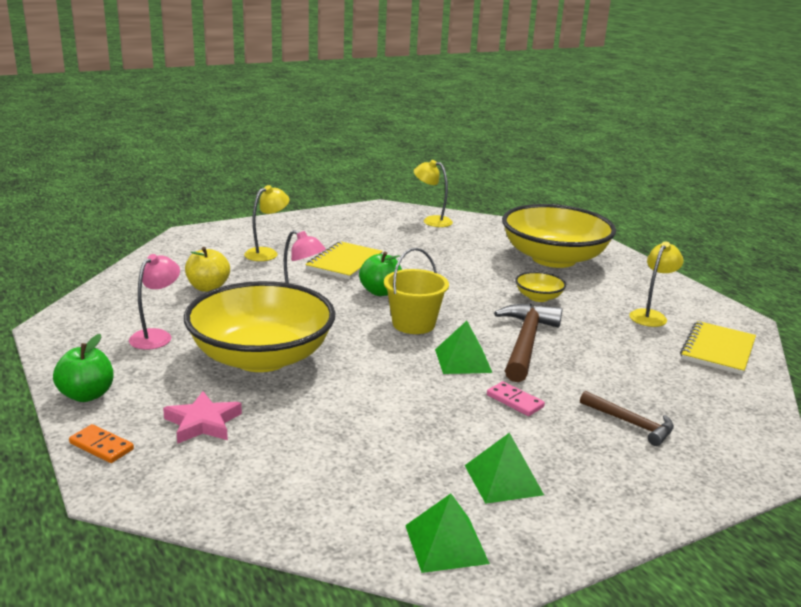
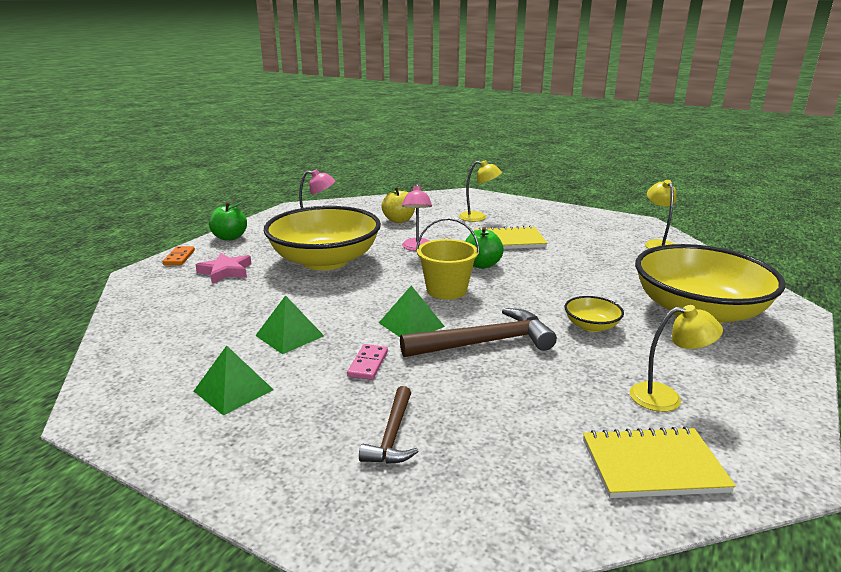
camera: 60 degrees right, 0 degrees up
(446, 544) = (129, 388): green pyramid -> green pyramid (289, 335)

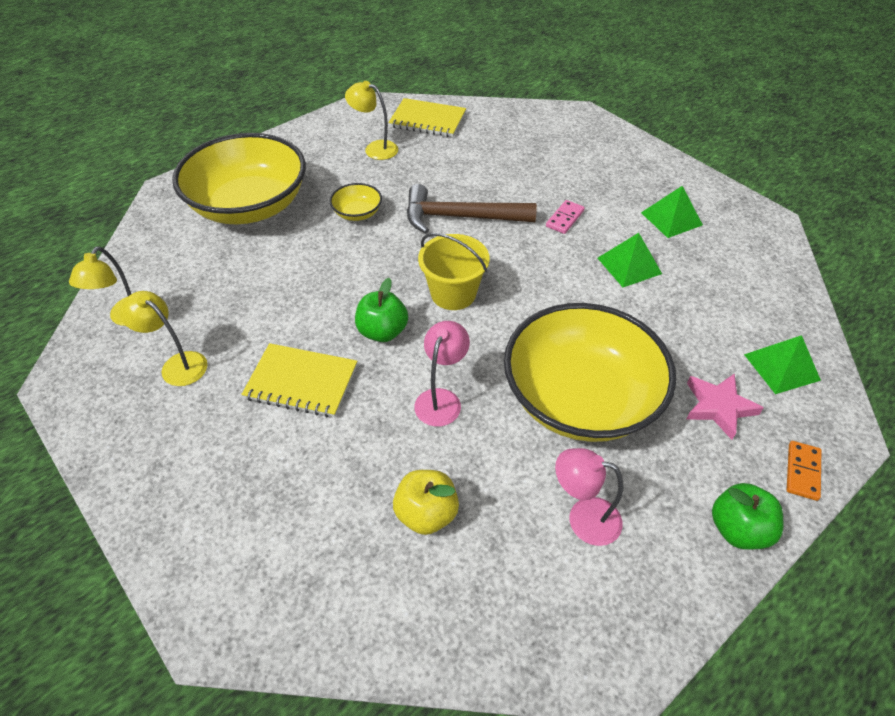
camera: 160 degrees left, 25 degrees up
(392, 435) = (563, 164): brown hammer -> none
(411, 324) = (513, 252): green pyramid -> green pyramid (782, 367)
(478, 217) = (284, 480): yellow lamp -> yellow lamp (177, 364)

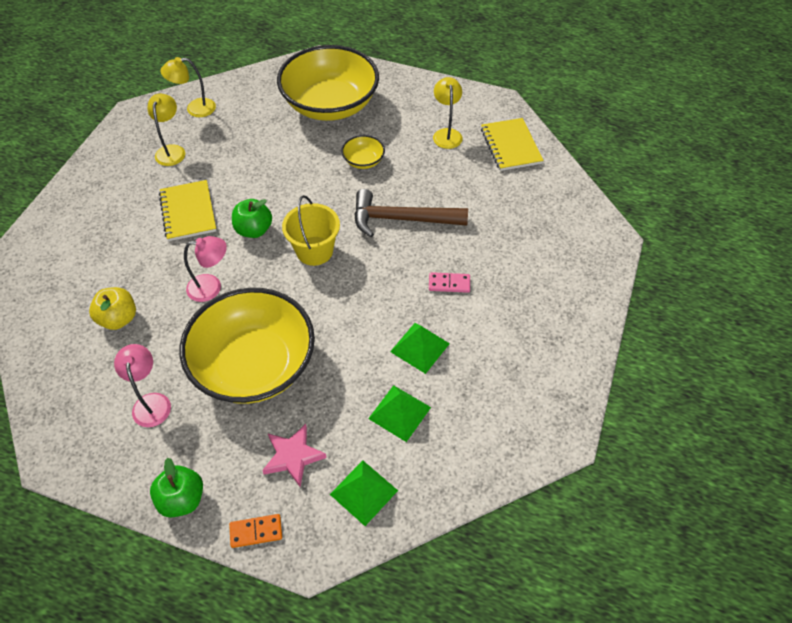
camera: 60 degrees right, 5 degrees up
(461, 217) = (402, 219): brown hammer -> brown hammer turned 60 degrees counterclockwise
(671, 218) = (506, 358): green pyramid -> green pyramid (399, 412)

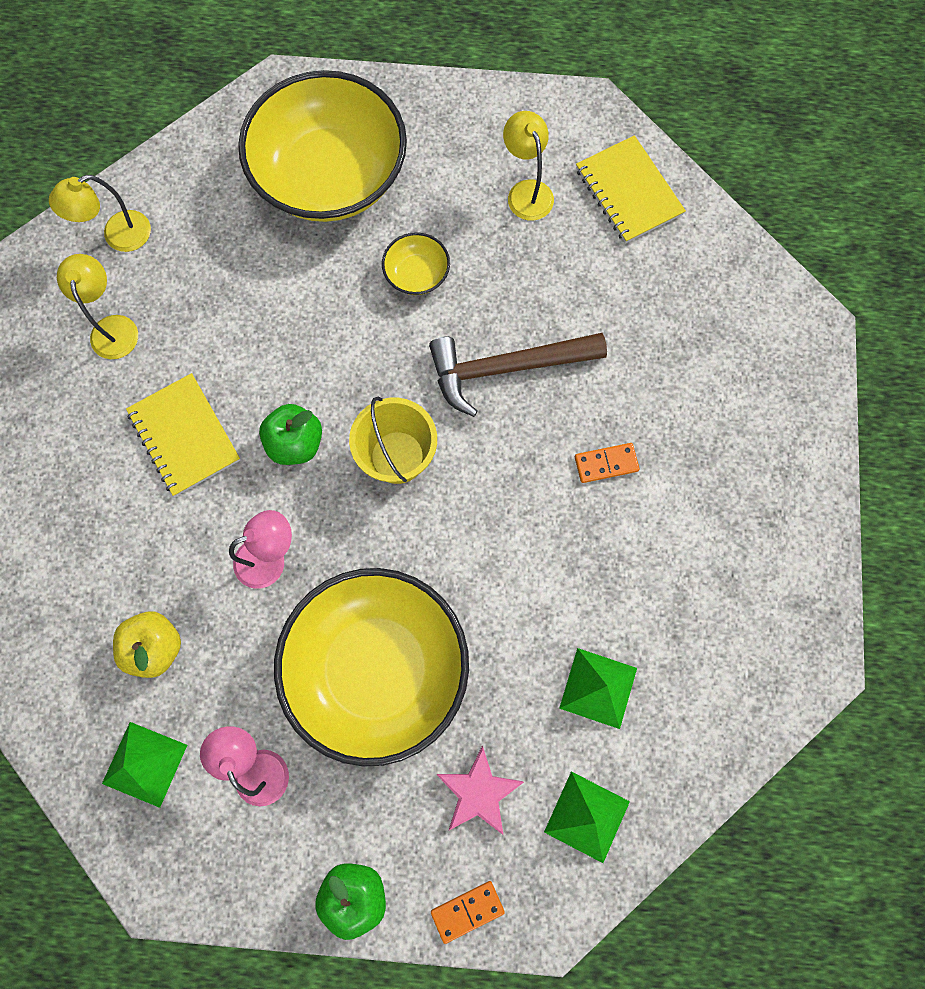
camera: 15 degrees left, 20 degrees up
(420, 347) = (595, 579): green pyramid -> green pyramid (144, 764)
(449, 284) = (606, 464): pink domino -> orange domino

